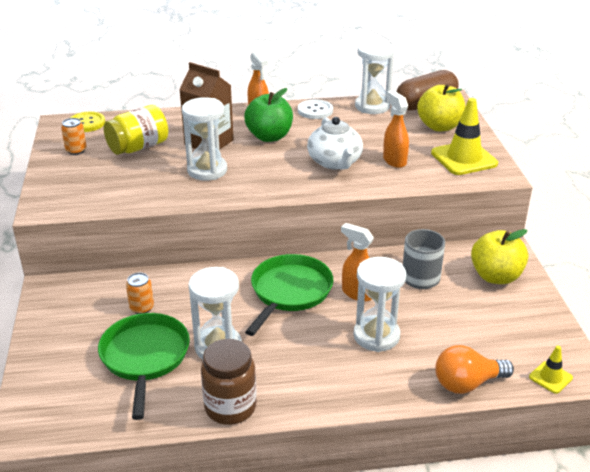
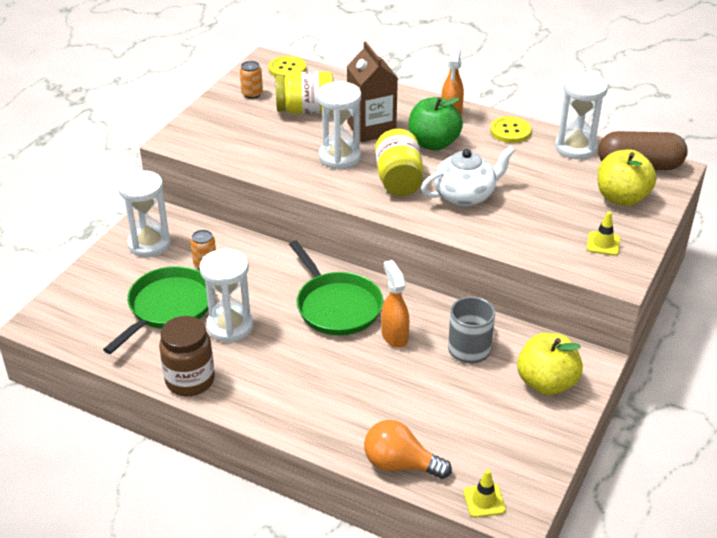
camera: 35 degrees right, 5 degrees up
(273, 170) = (398, 180): none -> yellow jar
(289, 292) = (337, 306): green pan -> green pan turned 90 degrees clockwise
(315, 110) = (510, 131): white button -> yellow button
(335, 162) = (465, 195): white teapot -> white teapot turned 135 degrees counterclockwise
(376, 336) = (368, 382): white hourglass -> white hourglass (149, 244)
(394, 160) = (526, 217): orange spray bottle -> none
(464, 158) = (603, 244): yellow traffic cone -> yellow traffic cone, size x0.51

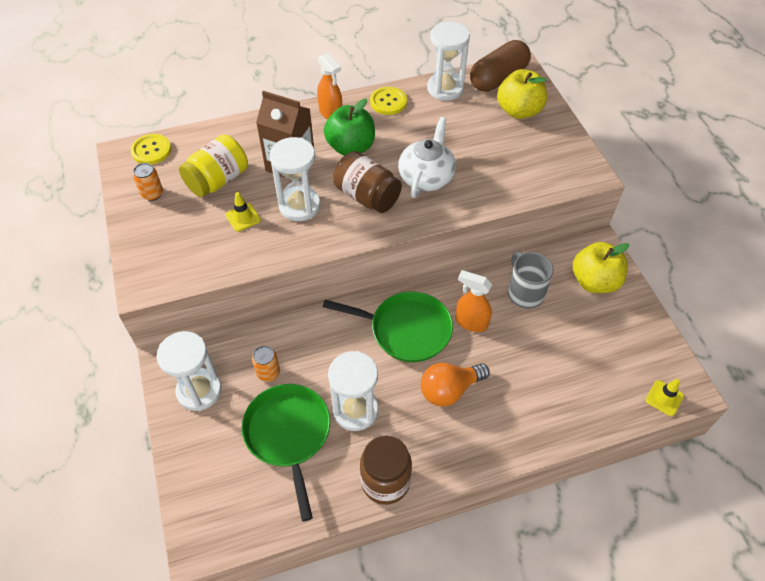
camera: 45 degrees left, 15 degrees up
(398, 180) = (367, 196): yellow jar -> brown jar
(400, 464) = (593, 417): orange light bulb -> orange light bulb (449, 390)
(603, 244) = (552, 155): yellow traffic cone -> yellow traffic cone (243, 217)

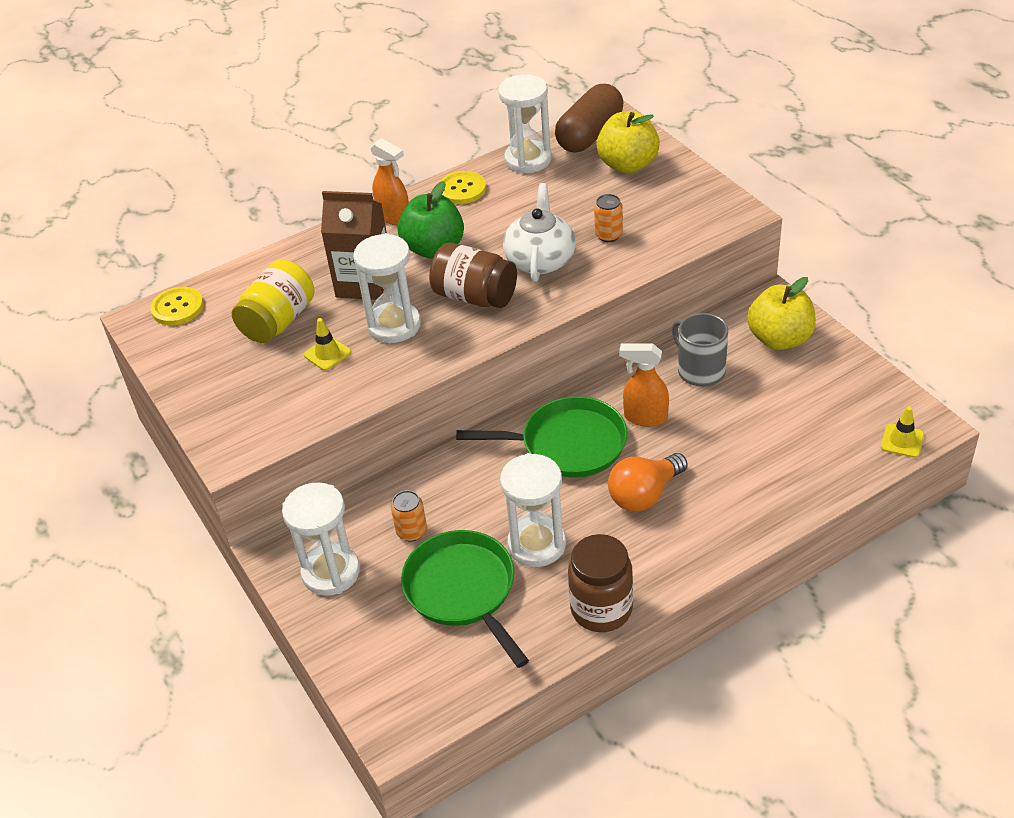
camera: 10 degrees left, 10 degrees down
(152, 194) = (199, 354): orange can -> orange can (608, 235)

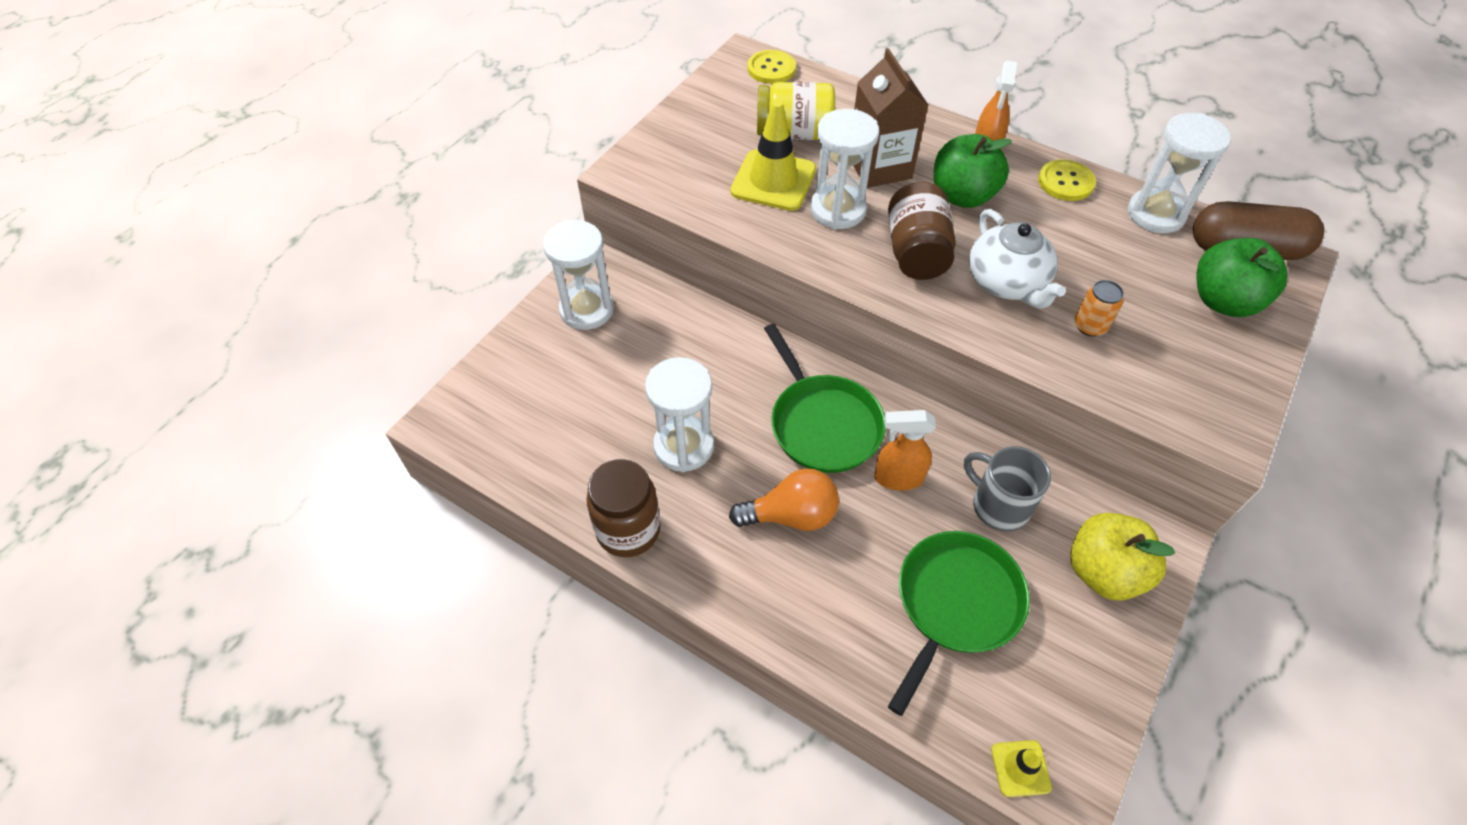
camera: 60 degrees right, 10 degrees up
(327, 354) = (773, 181): yellow traffic cone -> yellow traffic cone, size x1.97
(411, 531) = (655, 346): orange can -> none
(463, 590) = (606, 410): green pan -> green pan (955, 603)
(540, 260) = (1007, 283): white teapot -> white teapot turned 90 degrees clockwise
(628, 165) = (1223, 301): yellow apple -> green apple
(644, 494) = (791, 515): orange light bulb -> orange light bulb turned 150 degrees clockwise
(645, 417) = (898, 478): orange spray bottle -> orange spray bottle turned 75 degrees counterclockwise
(700, 370) = (998, 505): grey mug -> grey mug turned 75 degrees counterclockwise

